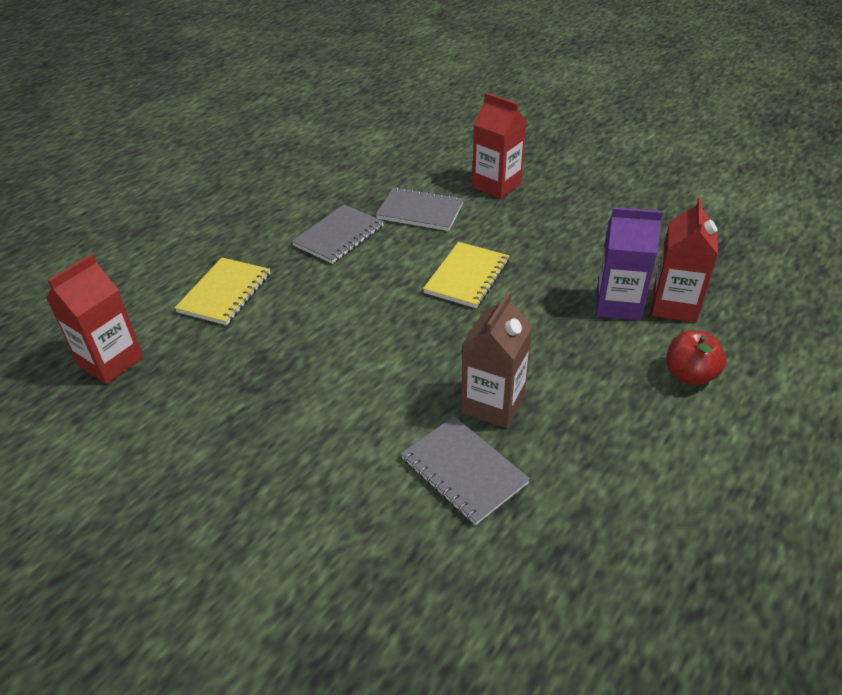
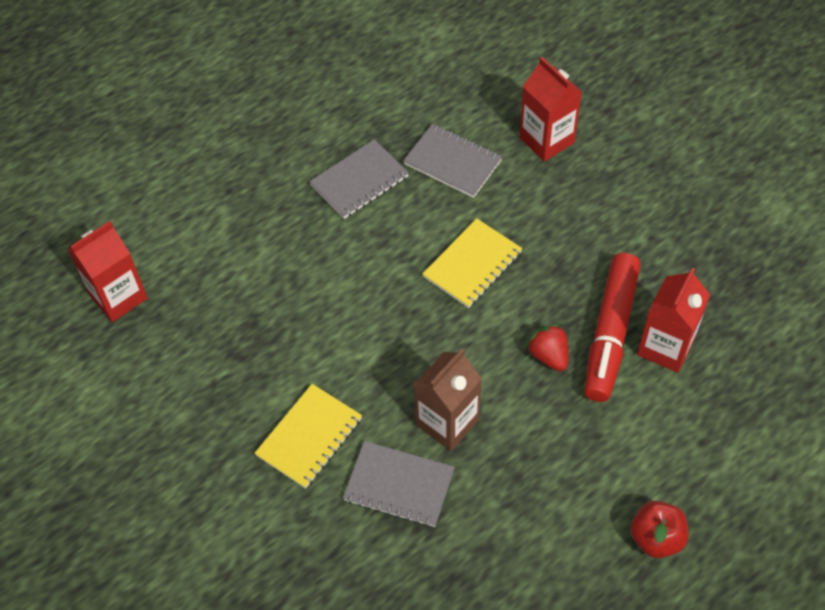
camera: 15 degrees right, 15 degrees up
(225, 293) = (233, 235): yellow notebook -> yellow notebook (309, 437)
(463, 471) = (399, 485): grey notebook -> grey notebook turned 45 degrees counterclockwise
(569, 331) = (549, 355): none -> red strawberry
(618, 304) = (610, 333): purple carton -> red marker
(689, 375) = (641, 432): red apple -> red apple (656, 538)

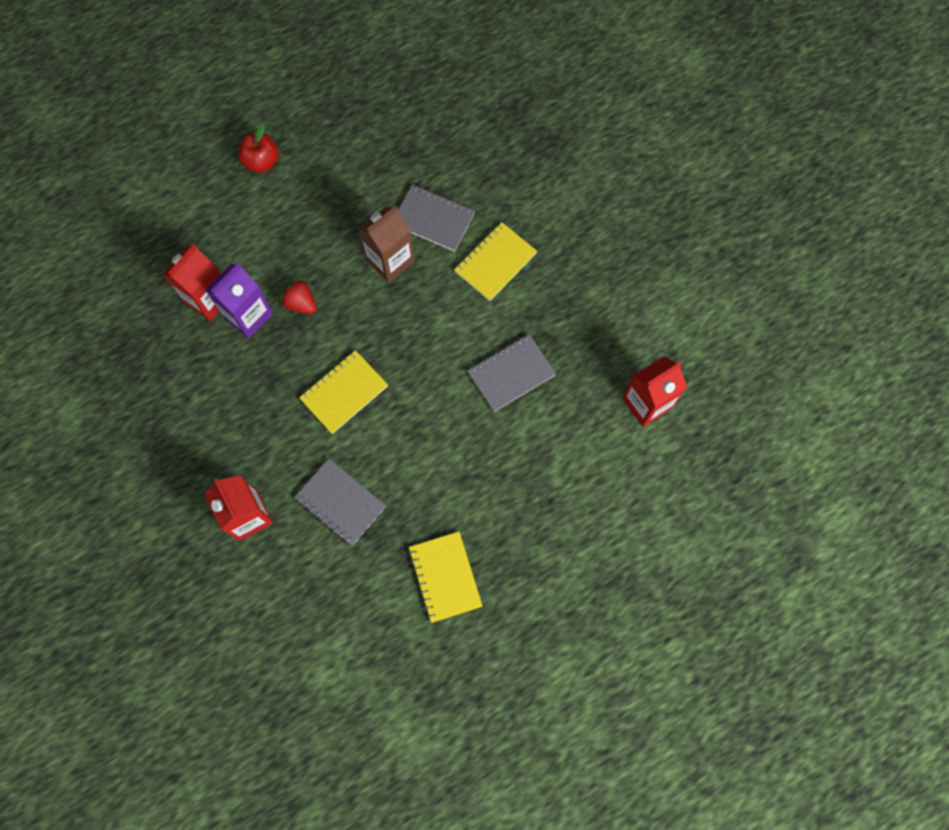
camera: 175 degrees left, 15 degrees up
(333, 114) = (445, 577): none -> yellow notebook
(359, 181) = (429, 494): grey notebook -> grey notebook (511, 373)
(549, 355) = (301, 303): red strawberry -> red strawberry turned 150 degrees clockwise
(610, 333) = (248, 315): red marker -> purple carton

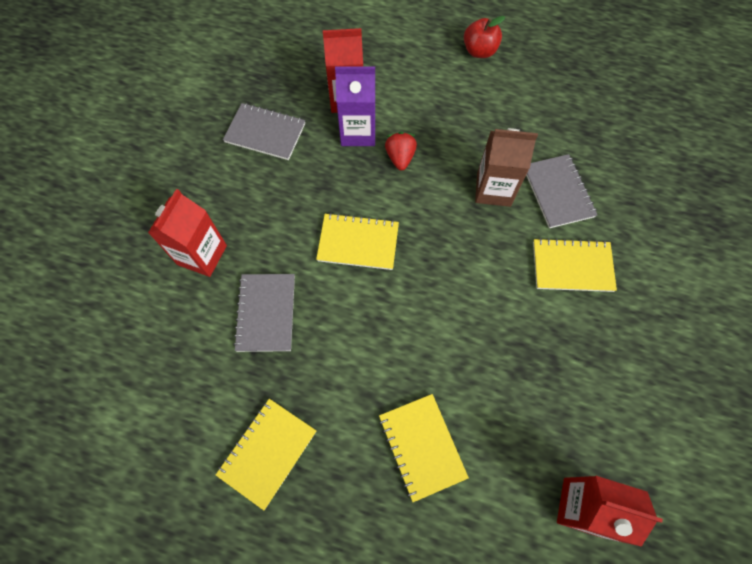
camera: 50 degrees right, 5 degrees down
(511, 373) = (493, 358): grey notebook -> grey notebook (265, 133)
(528, 470) = (422, 446): none -> yellow notebook

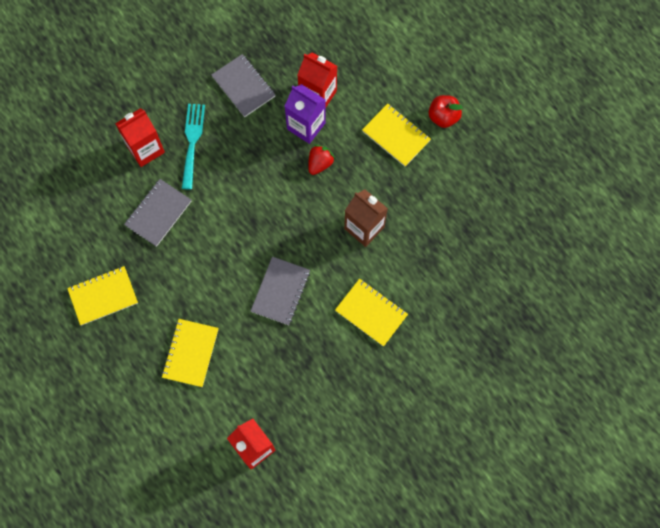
camera: 35 degrees right, 5 degrees up
(250, 216) = (192, 141): none -> turquoise fork
(358, 243) = (247, 205): yellow notebook -> yellow notebook (396, 136)
(558, 192) = (406, 258): grey notebook -> grey notebook (280, 291)

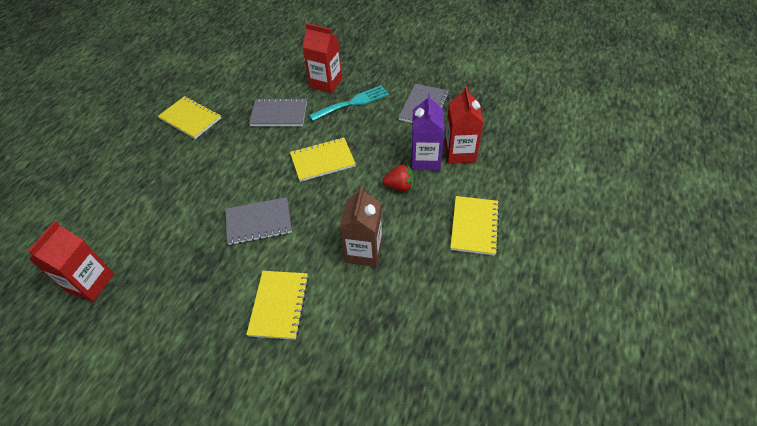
camera: 60 degrees right, 20 degrees down
(190, 353) = (166, 192): yellow notebook -> yellow notebook (322, 160)
(443, 117) = (528, 253): red apple -> none

